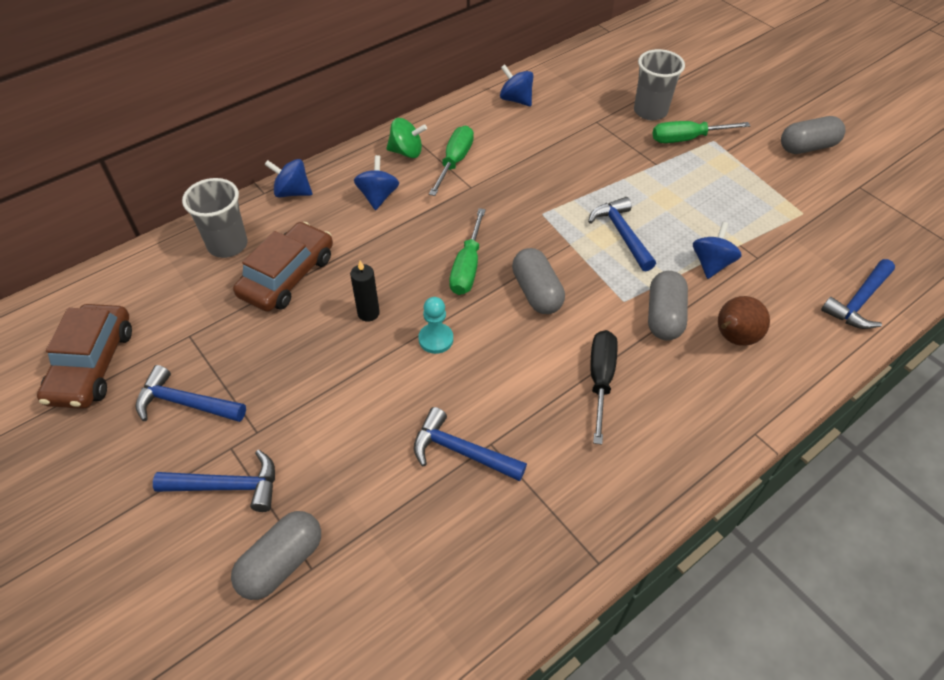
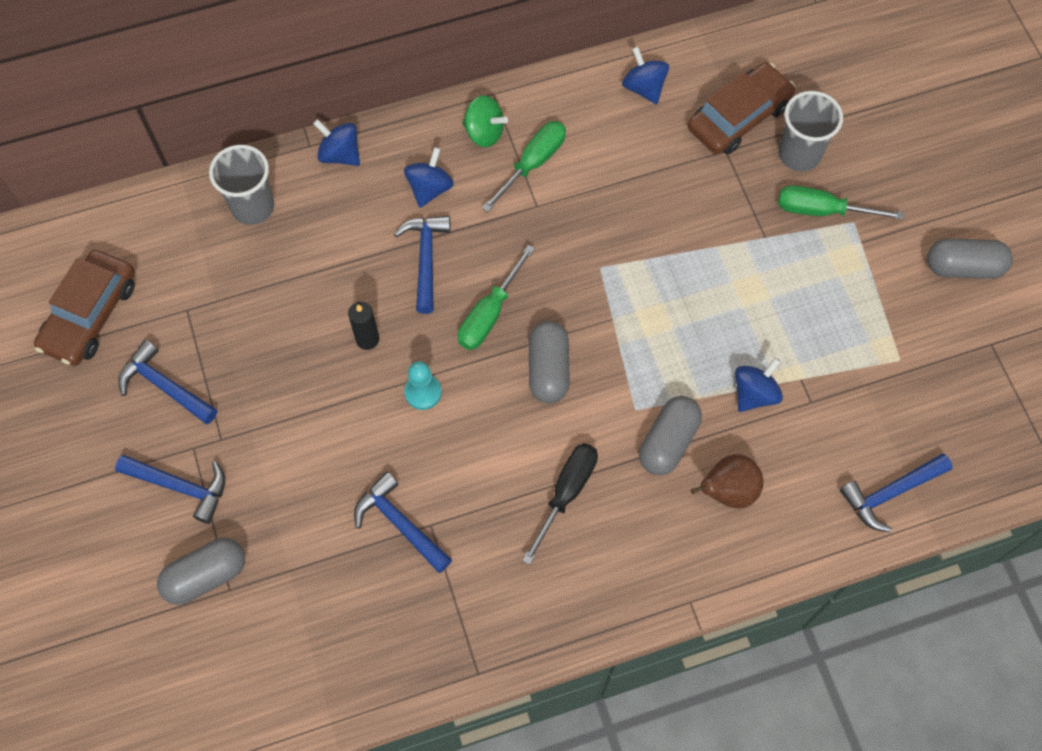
camera: 20 degrees right, 15 degrees up
(287, 276) = (301, 267): brown car -> brown car (739, 117)
(622, 234) = (675, 323): blue hammer -> blue hammer (426, 259)

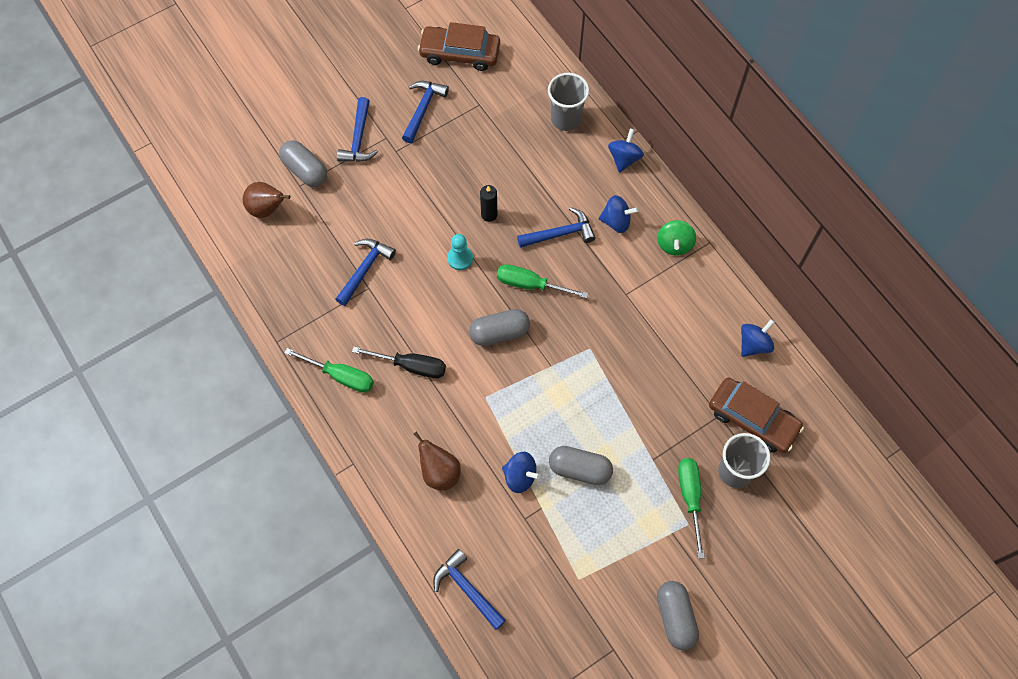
camera: 75 degrees right, 0 degrees up
(253, 646) = (267, 209): none -> brown pear
(532, 163) = (659, 283): green screwdriver -> green screwdriver (340, 376)
(668, 442) = (466, 424): grey capsule -> grey capsule (580, 469)

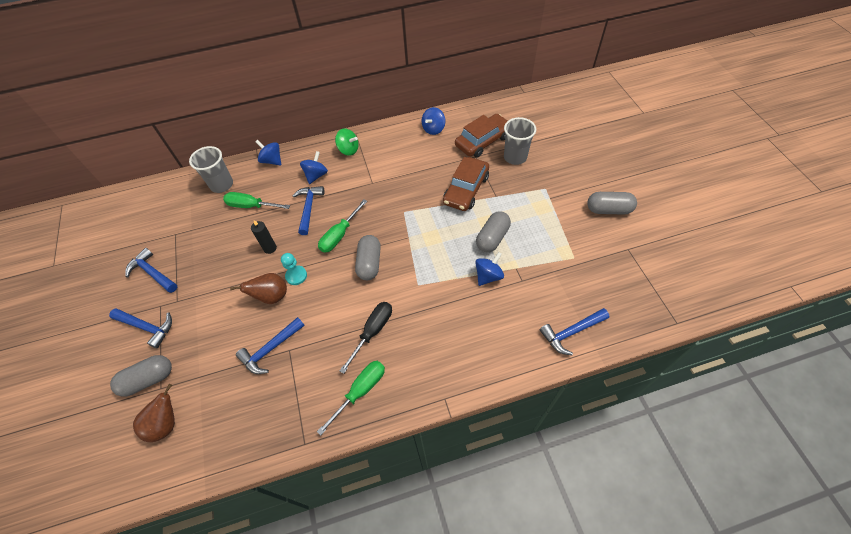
camera: 70 degrees left, 10 degrees down
(365, 269) = (270, 349): blue hammer -> blue hammer turned 90 degrees counterclockwise
(439, 472) = (470, 331): brown pear -> brown pear (271, 296)
(460, 53) = (122, 237): brown car -> brown car (466, 189)
(690, 498) = (527, 183): green screwdriver -> green screwdriver (251, 206)
(753, 344) = (433, 129): blue spinning top -> blue spinning top turned 120 degrees counterclockwise

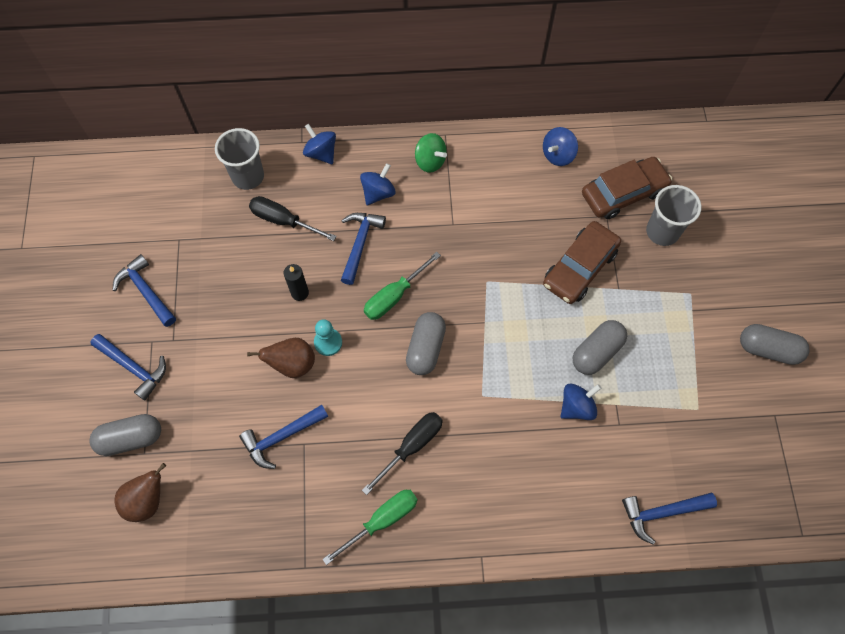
camera: 10 degrees right, 10 degrees up
(251, 206) = (283, 221): green screwdriver -> black screwdriver

